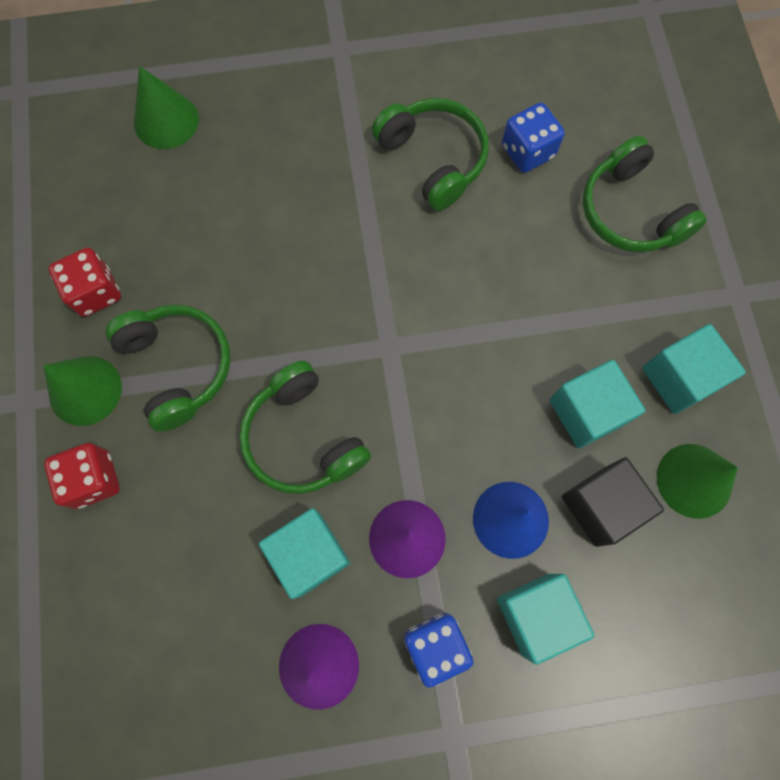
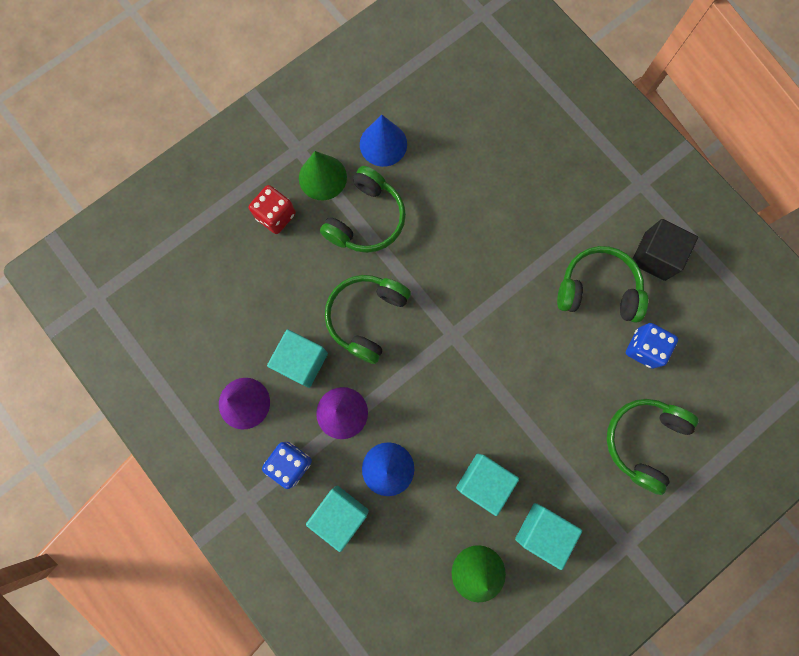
camera: 60 degrees right, 5 degrees up
(95, 292) = (383, 144): red dice -> blue cone
(166, 120) = (518, 110): green cone -> none
(433, 159) = (597, 290): green headphones -> green headphones turned 105 degrees counterclockwise
(601, 506) = (428, 521): black cube -> black cube (655, 256)

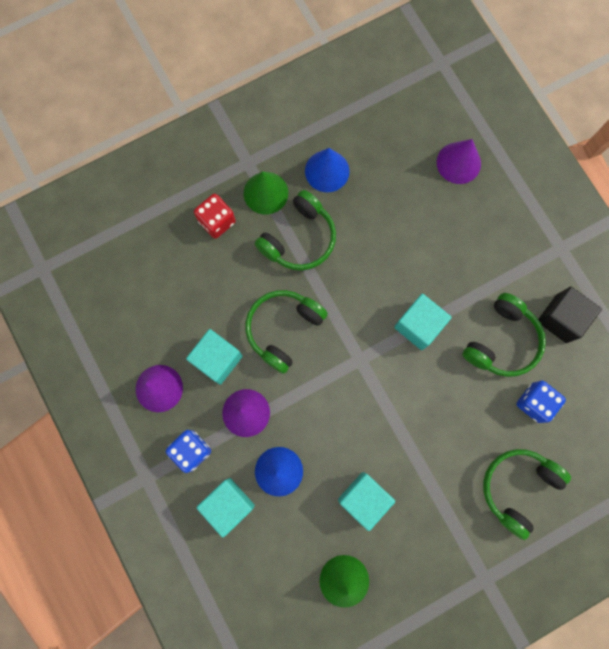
camera: 10 degrees right, 0 degrees up
(519, 113) = (458, 163): none -> purple cone
(542, 531) = (409, 553): turquoise cube -> turquoise cube (418, 325)
(597, 290) = (501, 341): green headphones -> green headphones turned 105 degrees clockwise

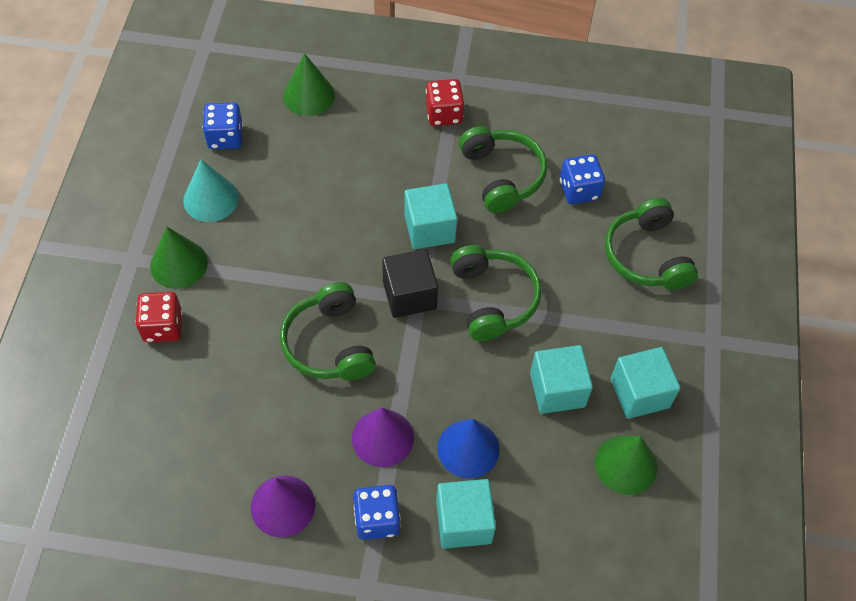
camera: 55 degrees left, 20 degrees down
(217, 359) = (304, 426): turquoise cube -> turquoise cube (639, 393)
(299, 238) = (252, 267): green headphones -> green headphones (492, 299)
(327, 171) = (211, 199): blue cone -> turquoise cone
(380, 139) = (225, 137): none -> blue dice
(458, 163) = (309, 95): purple cone -> green cone
(521, 263) = (444, 114): none -> red dice
(561, 318) = (520, 120): black cube -> black cube (409, 295)

